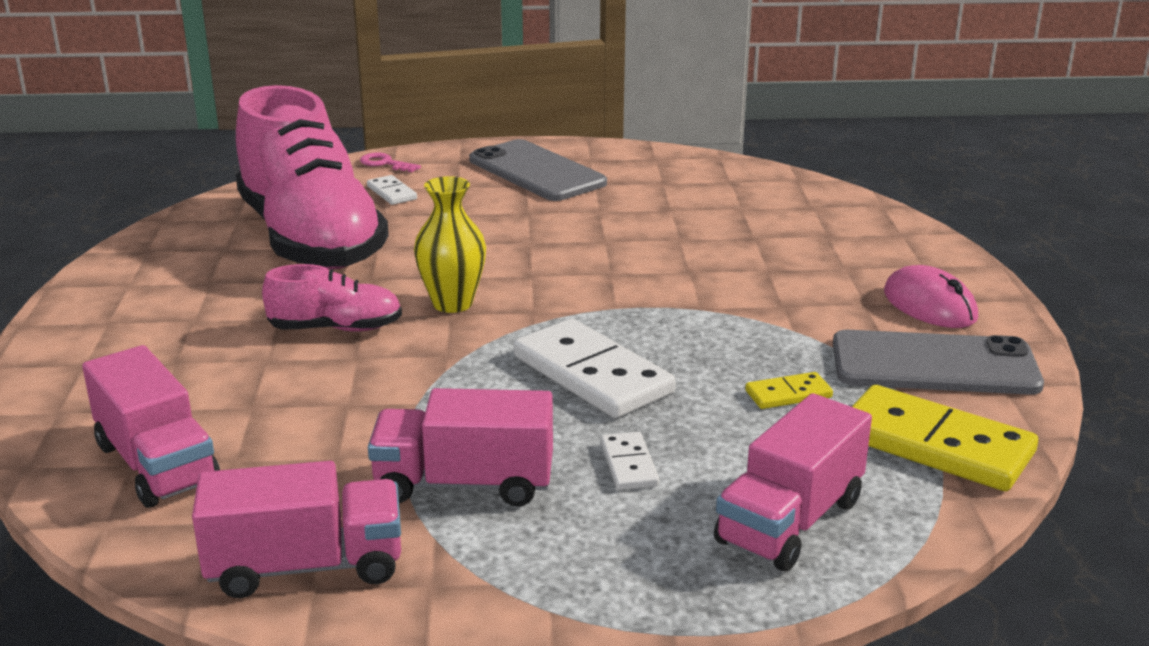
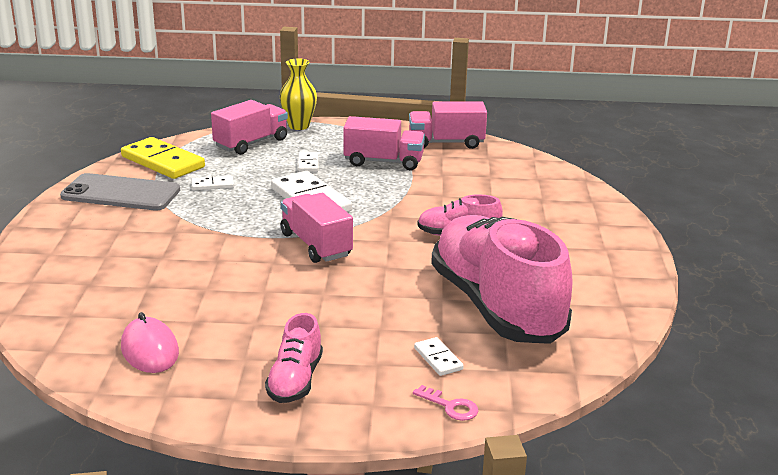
camera: 175 degrees left, 0 degrees up
(156, 464) = (525, 176): pink truck -> pink truck (316, 245)
(452, 303) = (385, 246): yellow vase -> yellow vase (299, 126)
(536, 172) = (295, 380): grey phone -> pink shoe
(788, 394) = (213, 185): yellow domino -> white domino
(929, 305) = (81, 225): pink mouse -> pink mouse (149, 350)

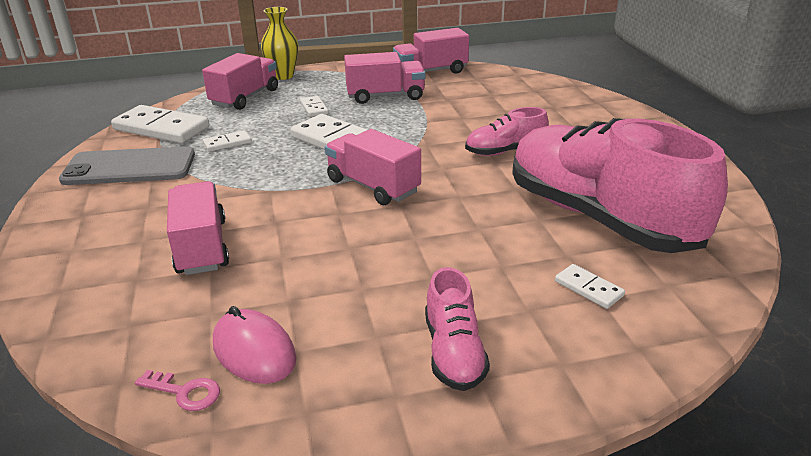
camera: 15 degrees left, 5 degrees up
(148, 269) = (202, 247): none -> pink truck
(163, 162) = (161, 128): yellow domino -> white domino
(450, 406) = (646, 345): pink key -> pink key (184, 392)

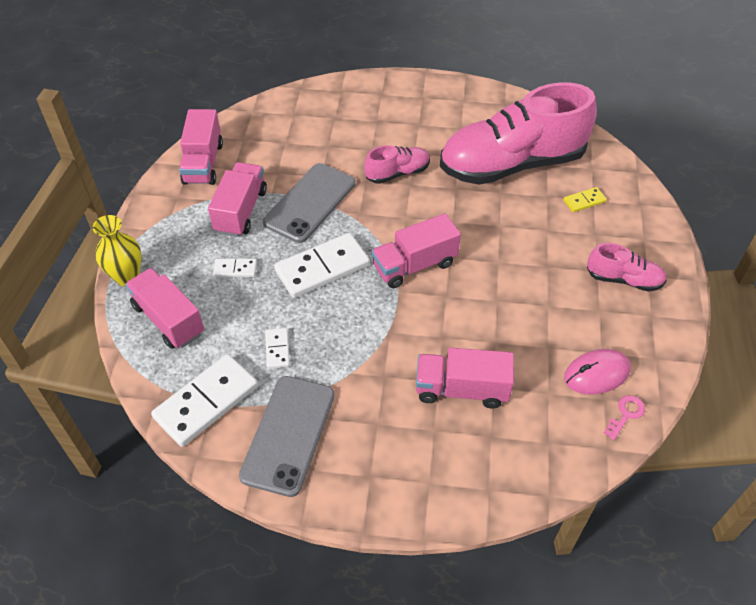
camera: 70 degrees left, 20 degrees up
(421, 120) = (310, 203): none -> grey phone
(505, 151) = (397, 173): pink shoe -> pink shoe turned 120 degrees counterclockwise
(588, 288) = (584, 201): white domino -> yellow domino

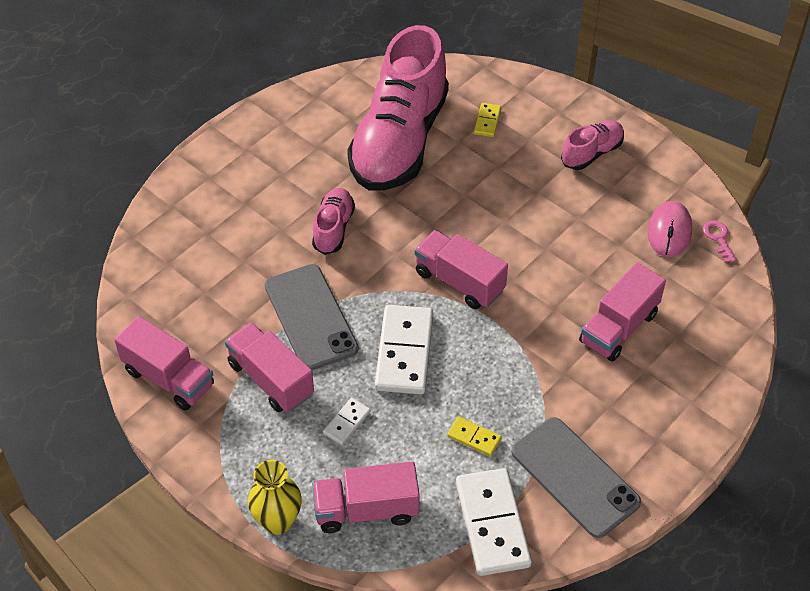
camera: 55 degrees left, 0 degrees up
(277, 349) = (474, 438): white domino -> yellow domino
(414, 265) = (459, 281): pink truck -> pink truck turned 120 degrees clockwise

